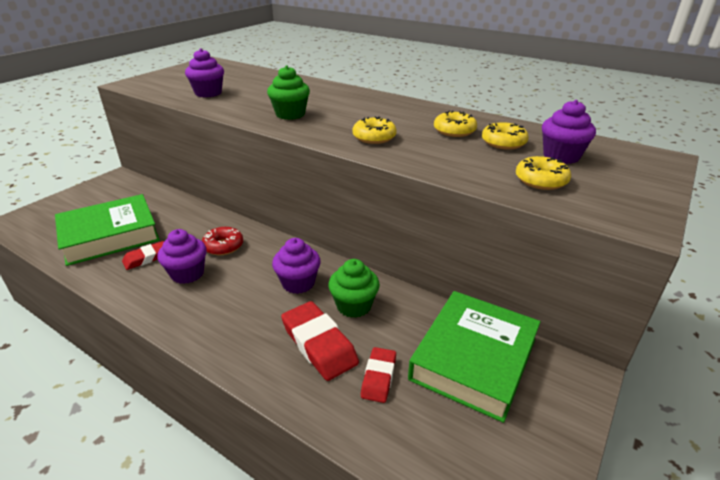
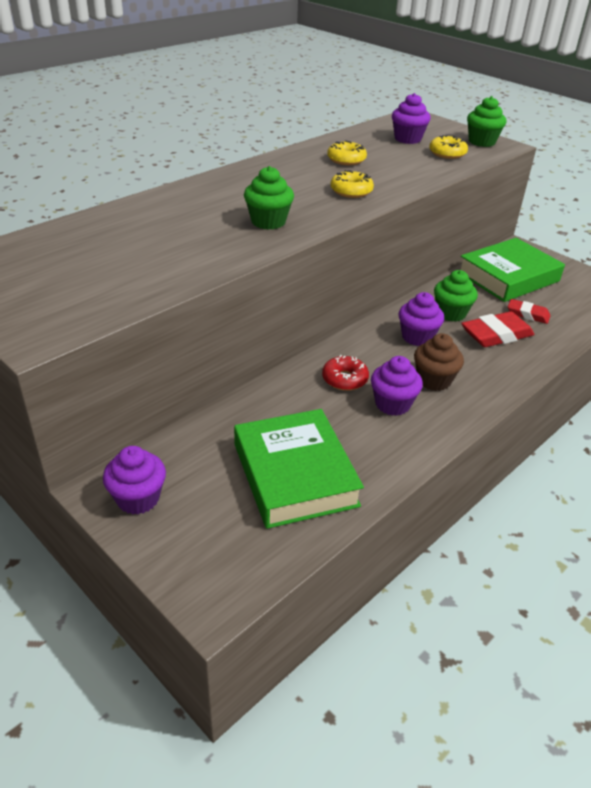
camera: 80 degrees left, 5 degrees up
(146, 258) = (357, 436): red eraser -> none
(208, 93) = (149, 268): purple cupcake -> purple cupcake (138, 498)
(224, 297) = (434, 380): none -> brown cupcake
(473, 359) = (508, 277): green book -> green book turned 75 degrees counterclockwise
(503, 143) = (377, 149): yellow donut -> none
(624, 204) = (482, 142): none -> green cupcake

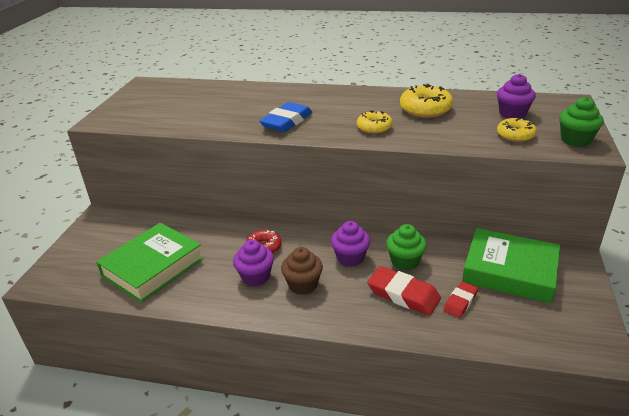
camera: 60 degrees right, 5 degrees down
(138, 498) = (100, 228): purple cupcake -> none
(268, 222) = (286, 121): green cupcake -> blue eraser
(346, 160) = (425, 109): yellow donut -> yellow donut, size x1.54
(528, 314) = (460, 302): red eraser -> red eraser turned 45 degrees clockwise

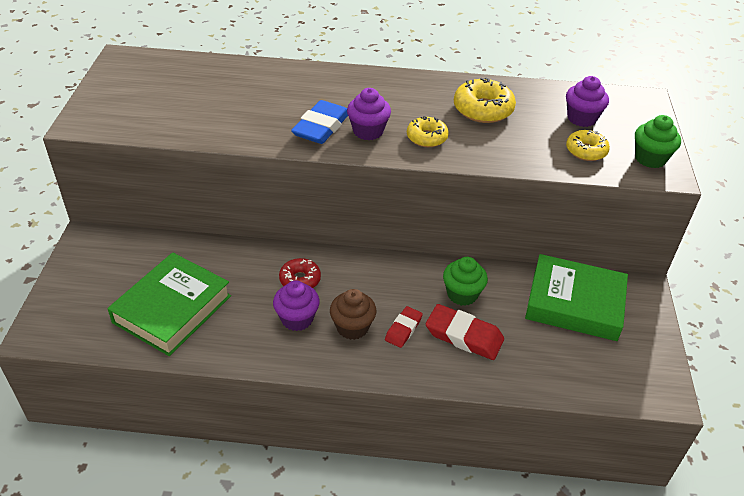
camera: 10 degrees left, 10 degrees up
(350, 258) = (401, 291): purple cupcake -> purple cupcake (368, 131)
(460, 302) = (524, 343): red eraser -> red eraser (403, 329)

